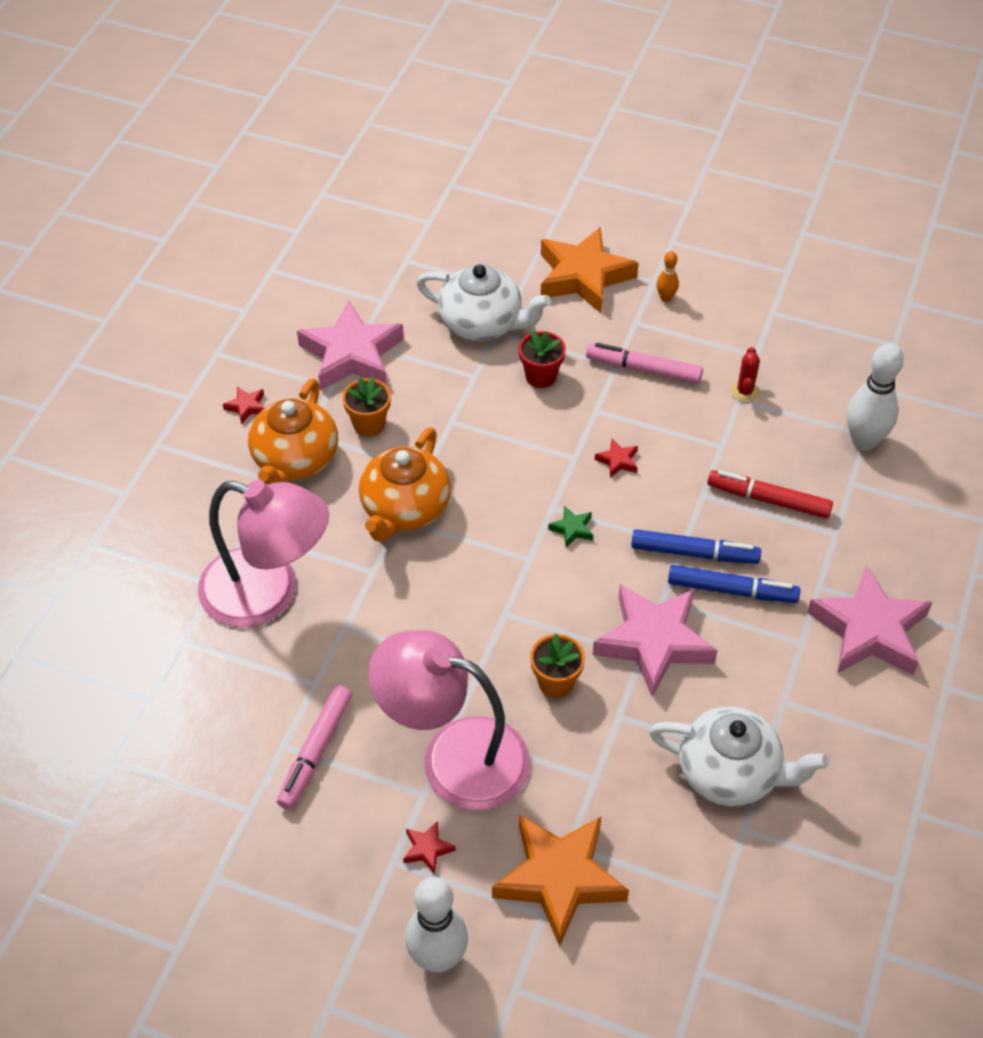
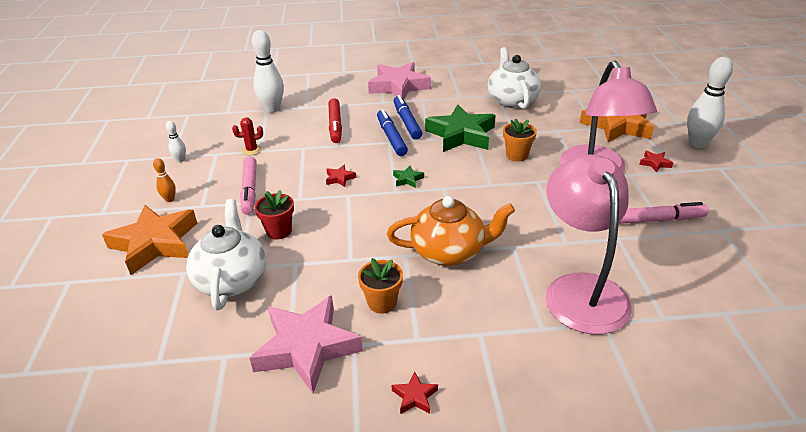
camera: 115 degrees left, 15 degrees down
(295, 460) = (450, 332): orange teapot -> none
(654, 642) = (461, 135): pink star -> green star
(757, 319) = (180, 160): none -> white bowling pin

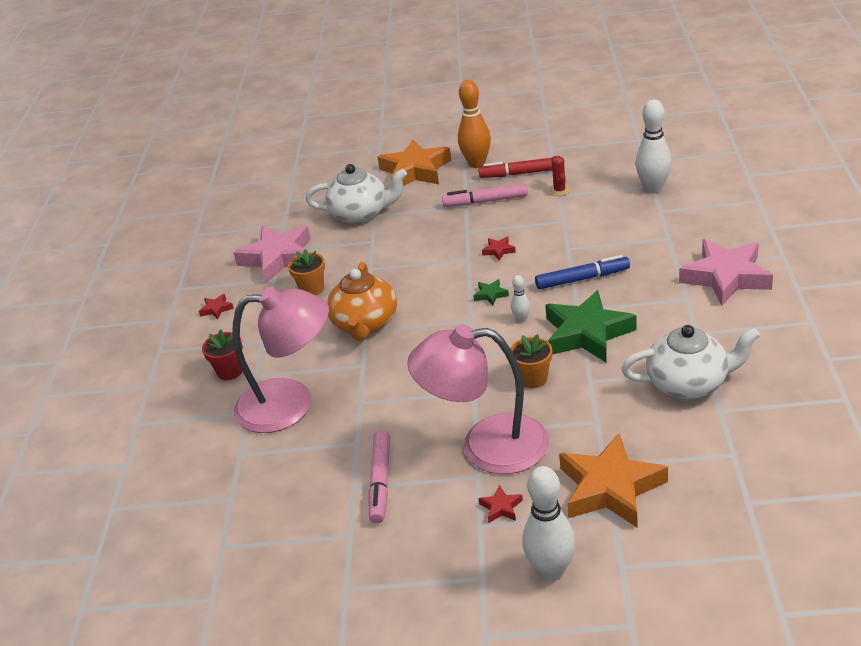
camera: 100 degrees right, 0 degrees up
(170, 199) = (477, 164): orange bowling pin -> orange bowling pin, size x2.07
(180, 160) = (543, 155): white bowling pin -> white bowling pin (521, 319)
(279, 231) = (418, 226): red flower pot -> red flower pot (230, 371)
(335, 125) = (612, 236): red marker -> red marker (520, 173)
(407, 122) = (621, 289): blue marker -> none

